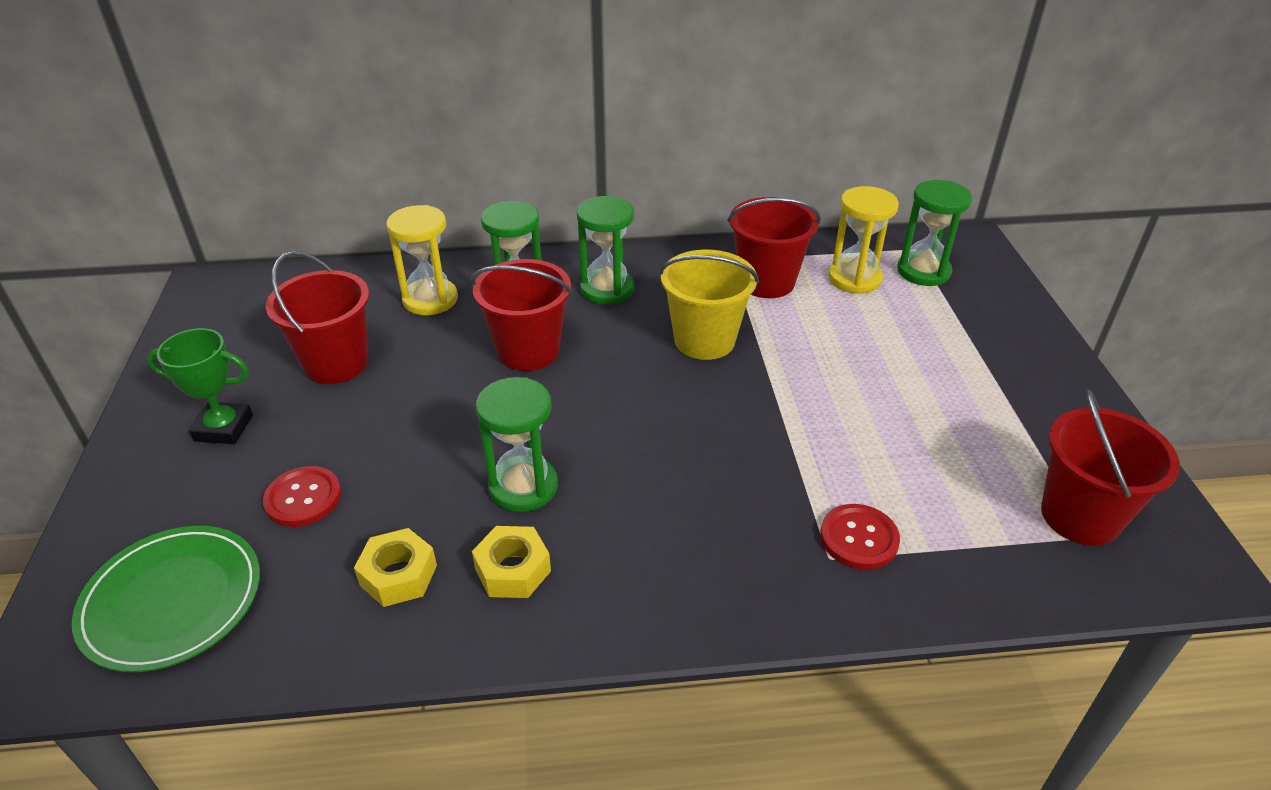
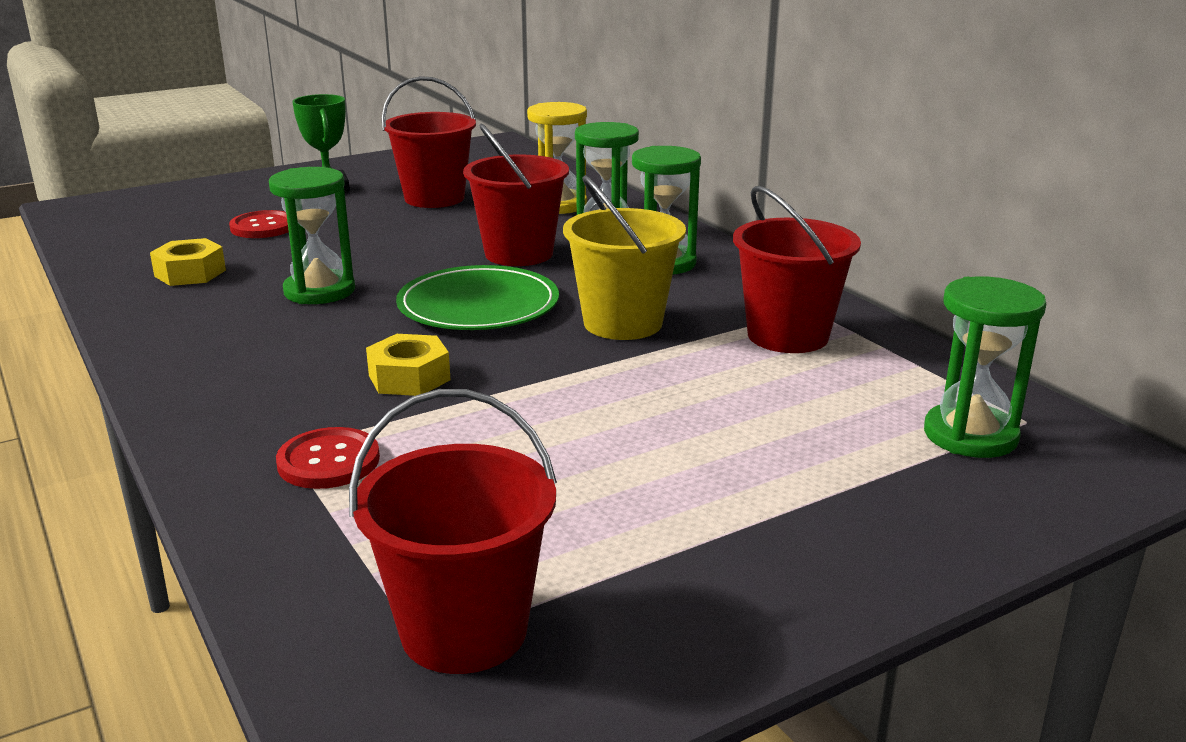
camera: 65 degrees right, 15 degrees down
(172, 600) = (143, 220): green plate -> green plate (478, 305)
(513, 570) = (211, 309): yellow nut -> yellow nut (409, 377)
(854, 278) = (875, 388): yellow hourglass -> none

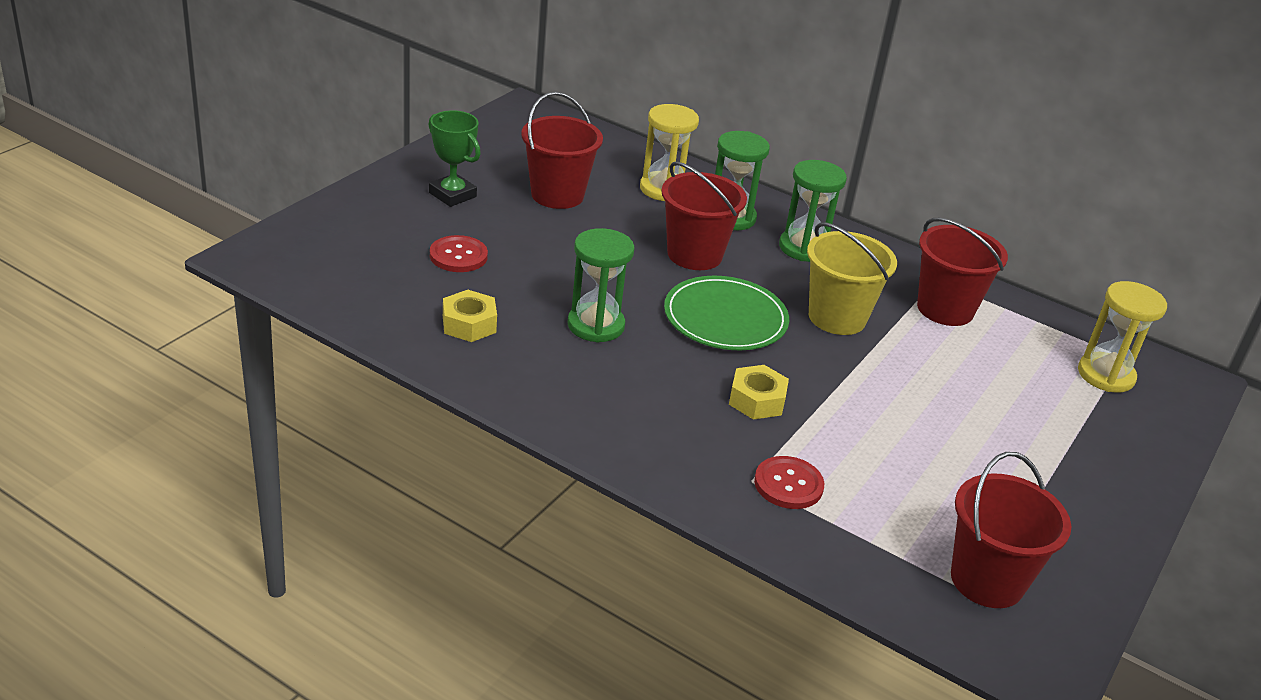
camera: 30 degrees left, 10 degrees up
(970, 435) = (1105, 375): green hourglass -> yellow hourglass

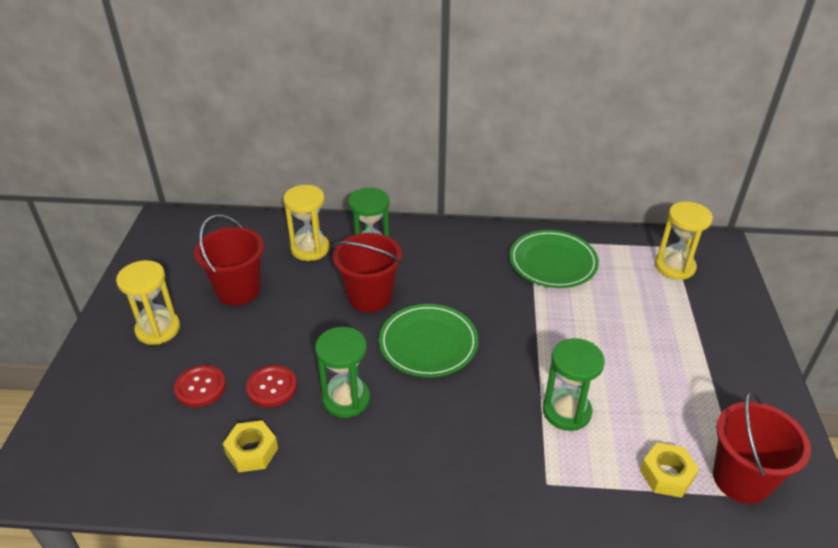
camera: 25 degrees left, 5 degrees up
(452, 195) = (158, 329): green trophy -> yellow hourglass
(757, 400) = (499, 406): yellow nut -> yellow nut (666, 475)
(788, 484) = (571, 472): red button -> red button (272, 387)
(804, 248) = (435, 255): green hourglass -> green hourglass (566, 411)
(837, 317) = (496, 304): yellow bucket -> none
(945, 309) = (553, 262): red bucket -> green plate

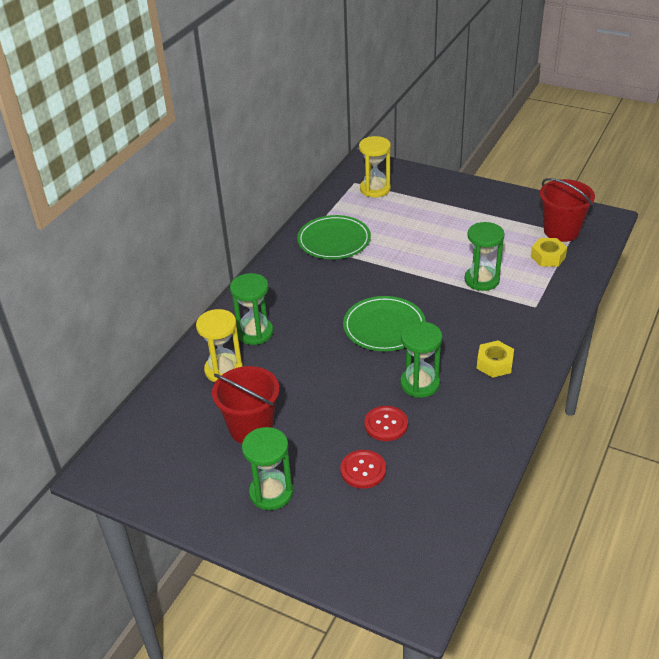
camera: 65 degrees left, 0 degrees up
(158, 329) = (271, 493): yellow hourglass -> green hourglass
(252, 451) = (448, 447): yellow nut -> yellow nut (494, 364)
(370, 297) = (312, 346): red bucket -> none

